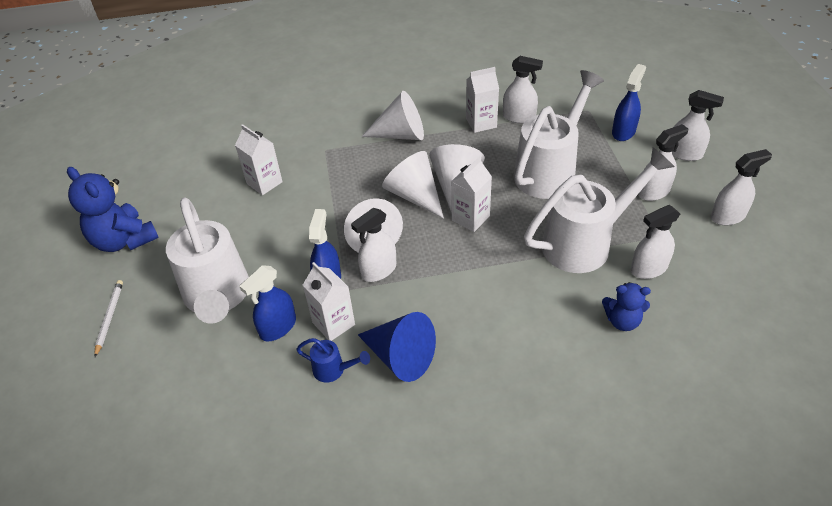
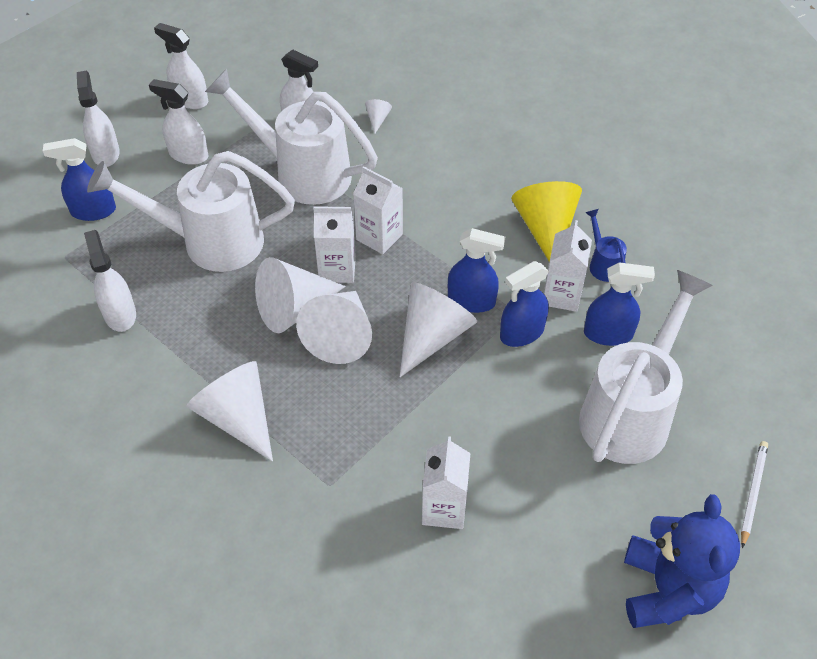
camera: 130 degrees left, 5 degrees up
(109, 317) = (752, 493): white pencil -> white pencil turned 150 degrees clockwise
(378, 270) = (471, 301): white spray bottle -> blue spray bottle
(400, 356) = (545, 229): blue cone -> yellow cone
(481, 123) = (157, 346): white carton -> white carton (379, 237)
(622, 321) = (377, 119): blue teddy bear -> white cone

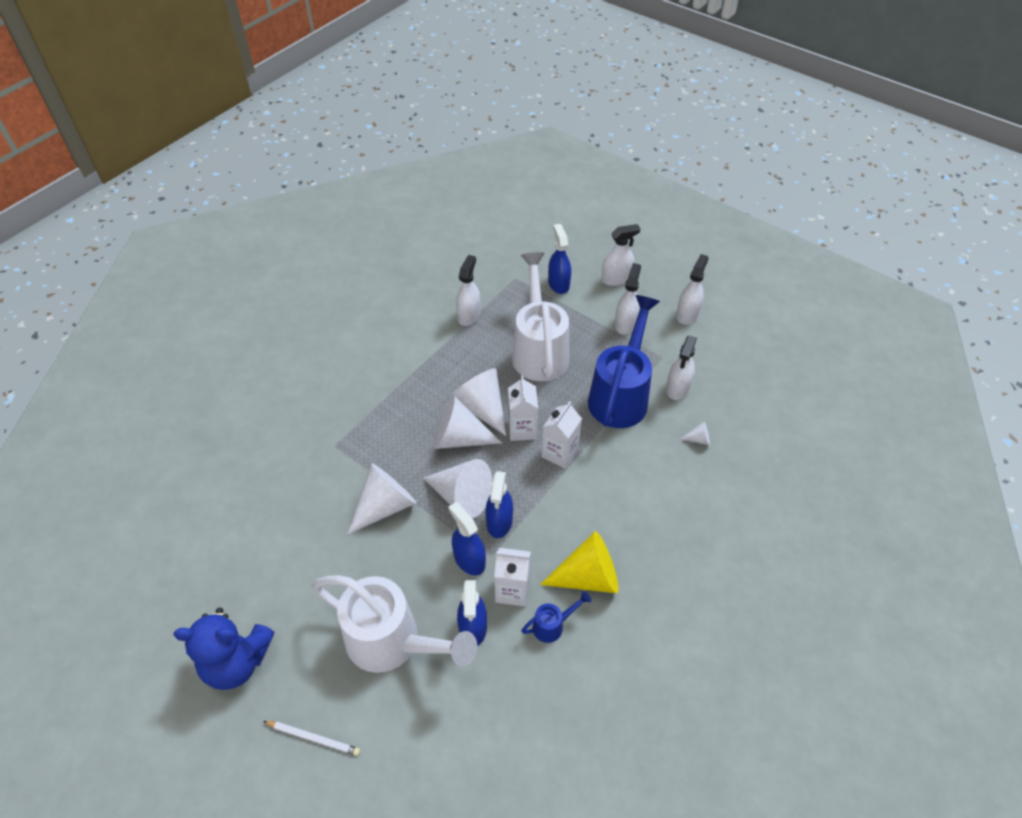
camera: 85 degrees right, 0 degrees up
(120, 314) = (469, 315): white spray bottle -> white spray bottle turned 45 degrees counterclockwise
(237, 418) = (387, 389): white cone -> white cone (385, 506)
(302, 173) = (620, 395): white watering can -> blue watering can
(444, 508) = (313, 513): white carton -> none

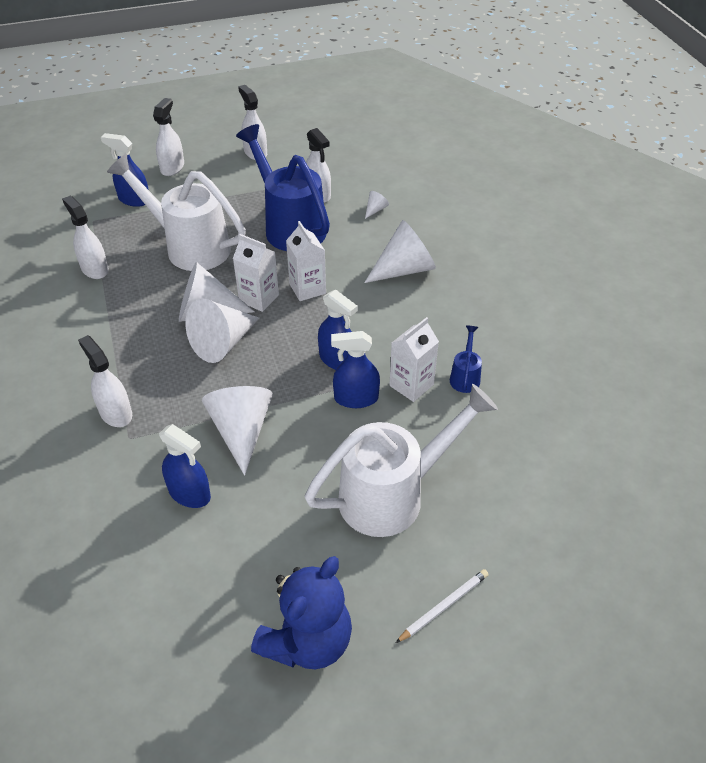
camera: 55 degrees left, 5 degrees down
(462, 496) = (287, 371): white cone -> white cone (404, 269)
(473, 627) = (425, 429): blue spray bottle -> blue spray bottle (189, 493)
(588, 577) = (439, 333): yellow cone -> none
(625, 323) = (224, 187): white spray bottle -> white spray bottle (115, 413)

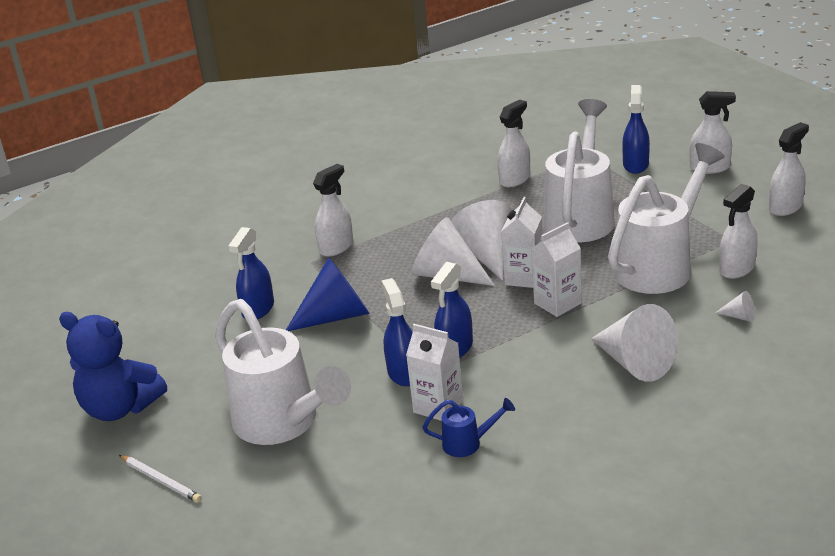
camera: 80 degrees right, 15 degrees down
(241, 431) = (336, 316): white cone -> blue cone
(290, 226) = (660, 265): blue watering can -> white watering can

